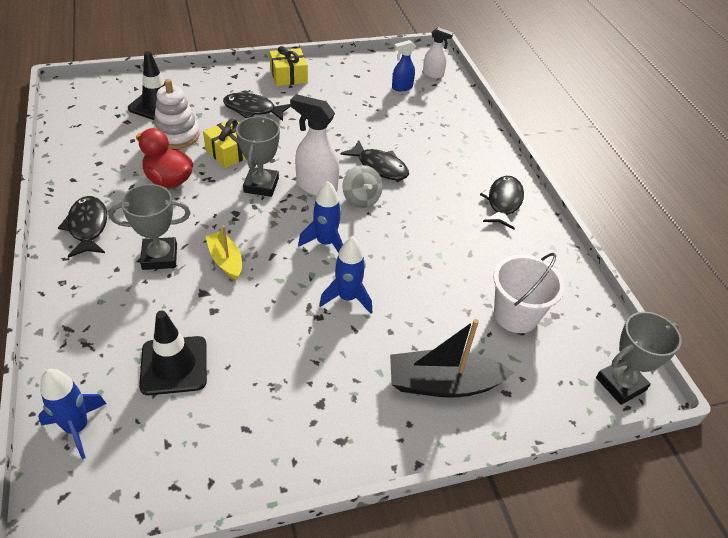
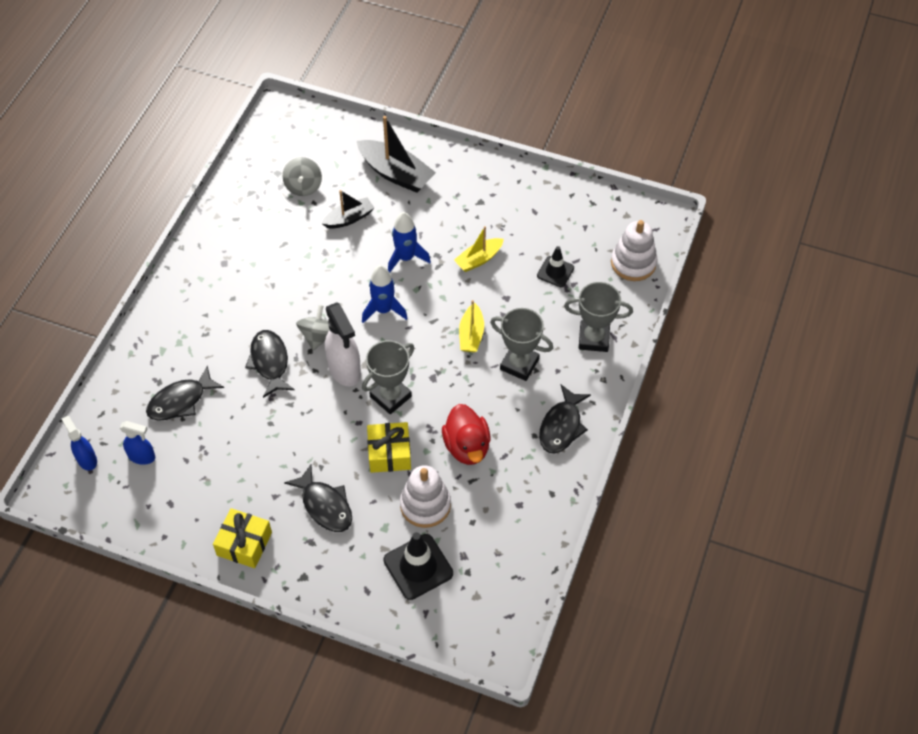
camera: 140 degrees left, 10 degrees up
(77, 428) = (633, 263): blue rocket -> white stacking toy
(174, 365) = (555, 272): black traffic cone -> black traffic cone, size x0.62
(271, 335) = (479, 259): none -> yellow boat
(433, 74) = (86, 459): white spray bottle -> blue spray bottle
(439, 307) = (349, 218): none -> black boat
(503, 202) = (206, 271): black fish -> black fish (180, 401)
(516, 315) = (303, 186): white bucket -> grey spinning top
(620, 384) = (289, 118): grey trophy -> grey trophy (593, 338)

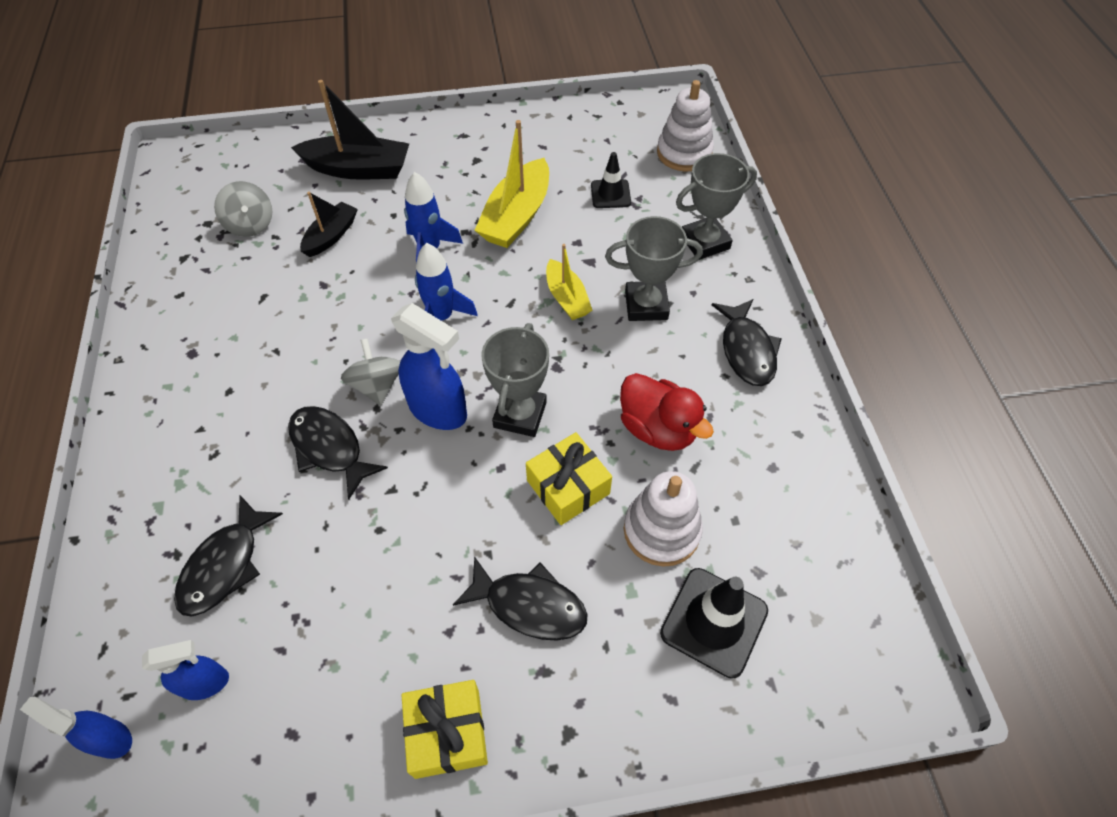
camera: 30 degrees left, 0 degrees up
(344, 370) = (438, 410): white spray bottle -> blue spray bottle
(479, 259) = (516, 216): yellow boat -> yellow boat, size x1.66

